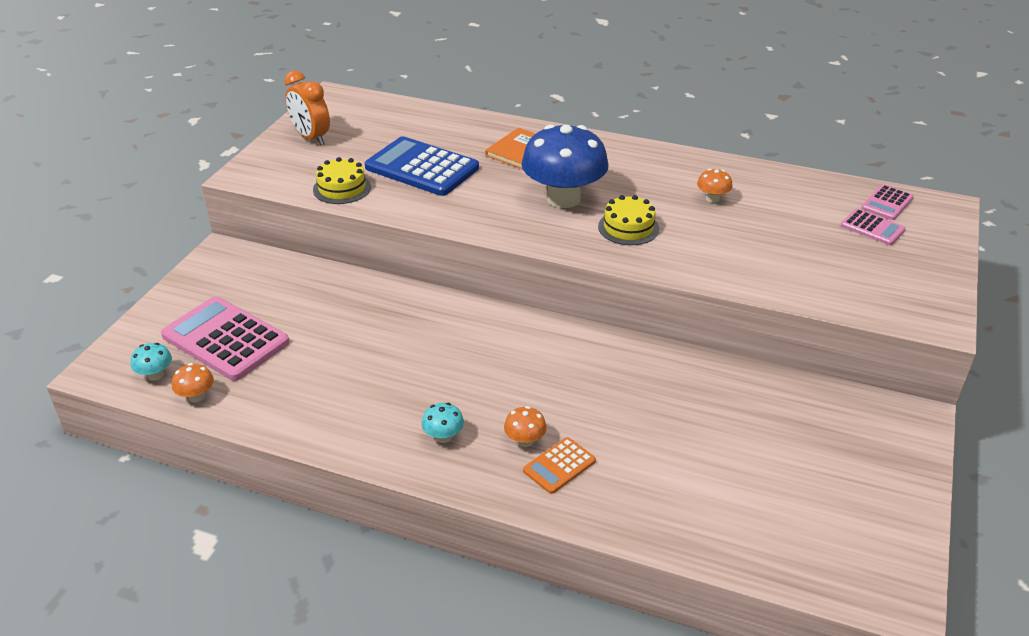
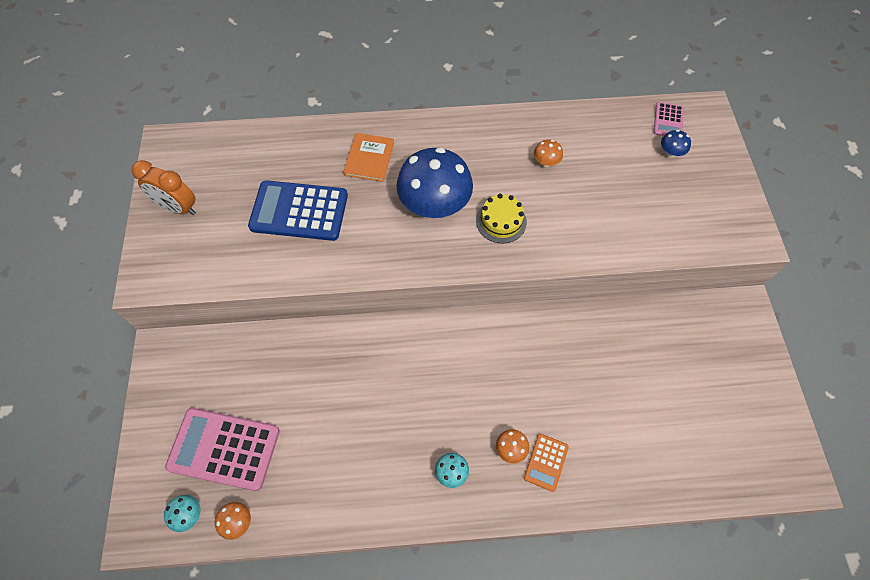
camera: 25 degrees left, 25 degrees up
(342, 188) = (244, 264): yellow cake -> none
(872, 228) = (670, 153): pink calculator -> blue mushroom

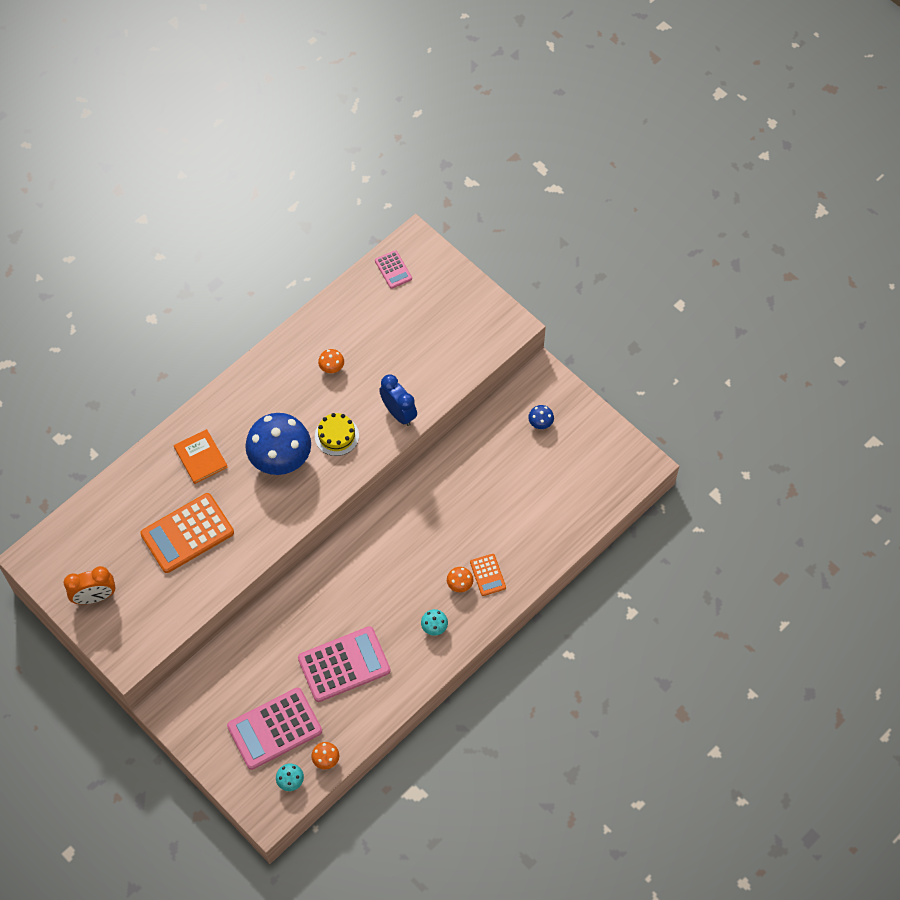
camera: 40 degrees left, 0 degrees up
(299, 211) = (187, 533): blue calculator -> orange calculator
(338, 438) = (344, 664): none -> pink calculator
(576, 241) = (399, 413): none -> blue clock
(670, 153) = (413, 296): blue mushroom -> blue mushroom (540, 423)

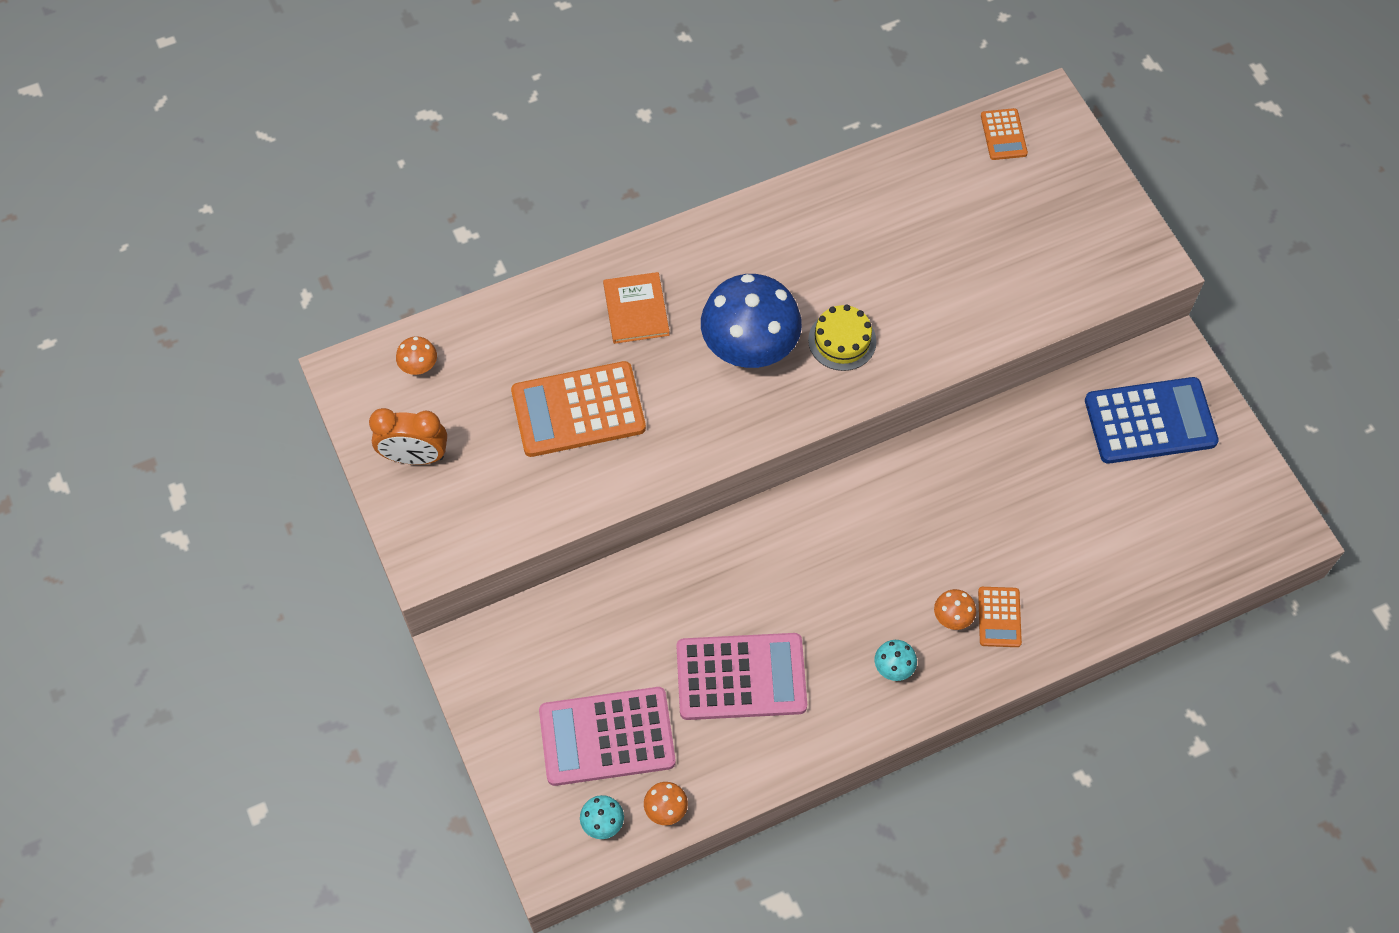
camera: 20 degrees right, 0 degrees up
(332, 367) = (868, 243): orange mushroom -> orange mushroom (419, 366)
(393, 270) = (1003, 135): pink calculator -> orange calculator
(399, 413) = (944, 337): blue clock -> none
(540, 423) = (1150, 421): blue mushroom -> blue calculator

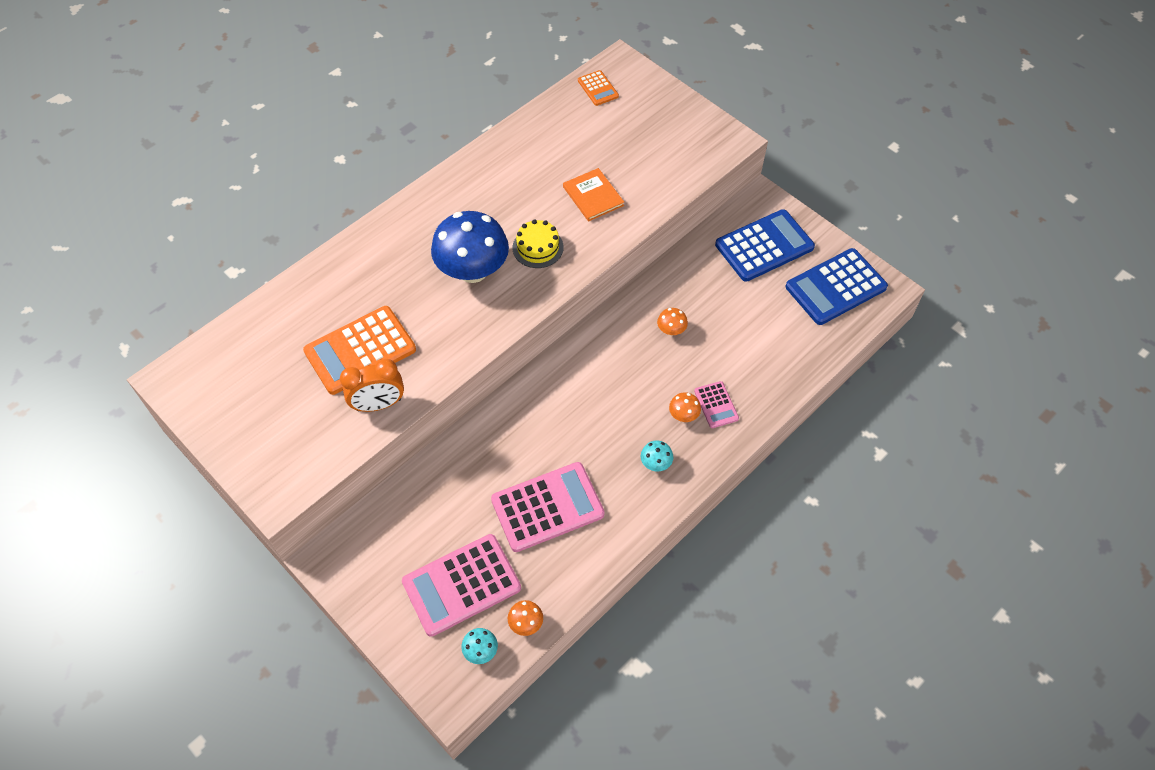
camera: 20 degrees left, 5 degrees down
(415, 457) = (243, 422): orange clock -> orange clock (378, 404)
(419, 366) = (225, 356): orange mushroom -> orange mushroom (671, 330)
(636, 309) = (380, 270): orange book -> orange book (593, 196)
(999, 617) = (716, 405): orange calculator -> pink calculator
(1223, 510) = (836, 287): none -> blue calculator

